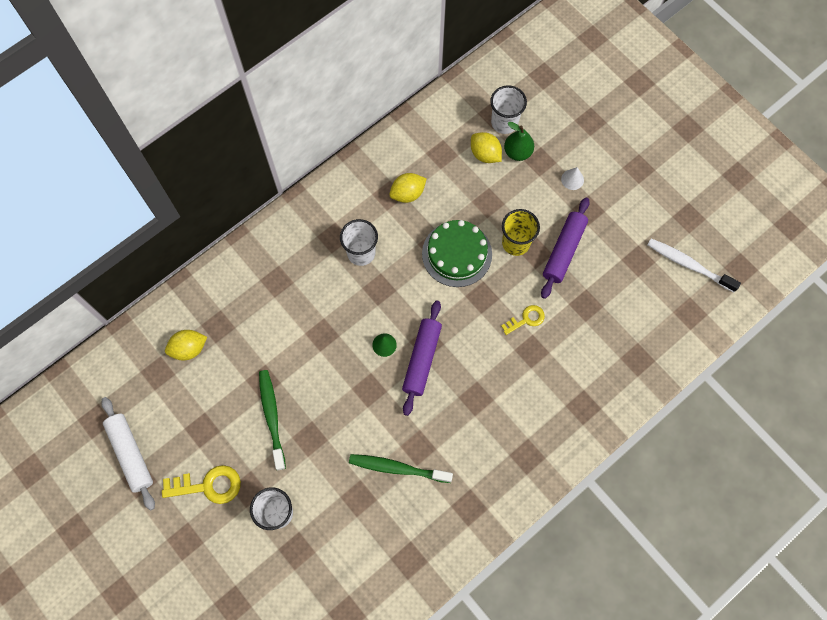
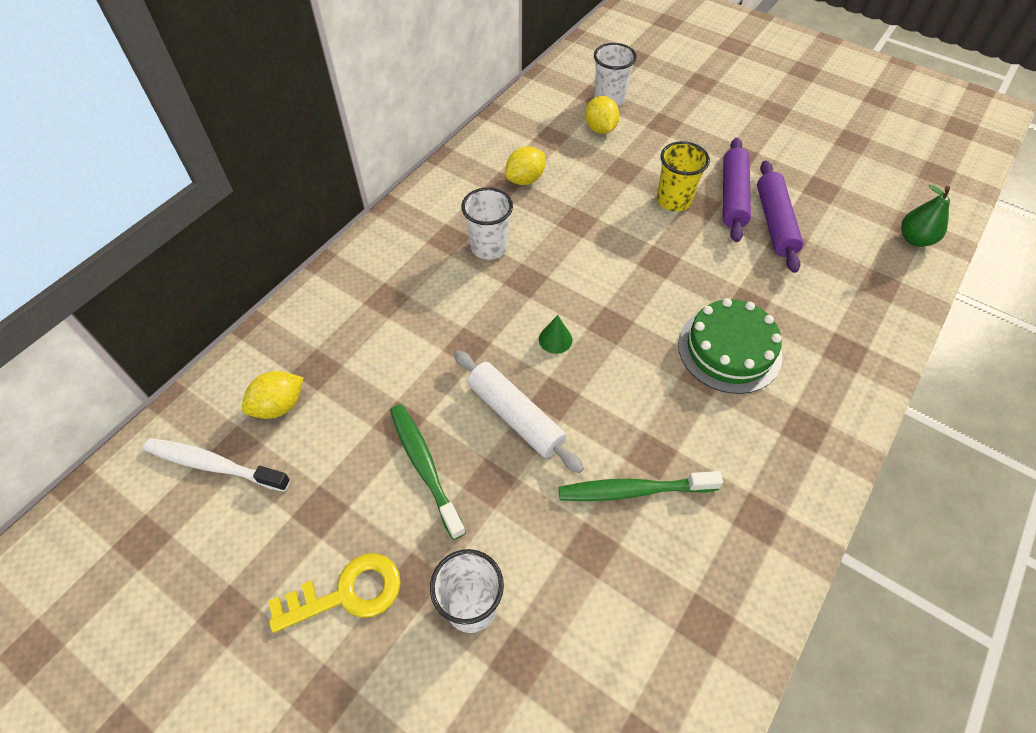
camera: 15 degrees left, 15 degrees down
(131, 454) = (208, 577): white rolling pin -> white rolling pin (515, 416)
(422, 359) = (612, 345): purple rolling pin -> purple rolling pin (775, 222)
(457, 254) = (608, 224): green cake -> green cake (729, 349)
(485, 154) = (600, 129): yellow lemon -> yellow lemon turned 45 degrees clockwise
(517, 152) = (635, 121): green pear -> green pear (914, 239)
(526, 319) = (724, 272): yellow key -> none
(572, 179) = (708, 132): white cone -> none
(688, 264) = (879, 181): white toothbrush -> white toothbrush (214, 465)

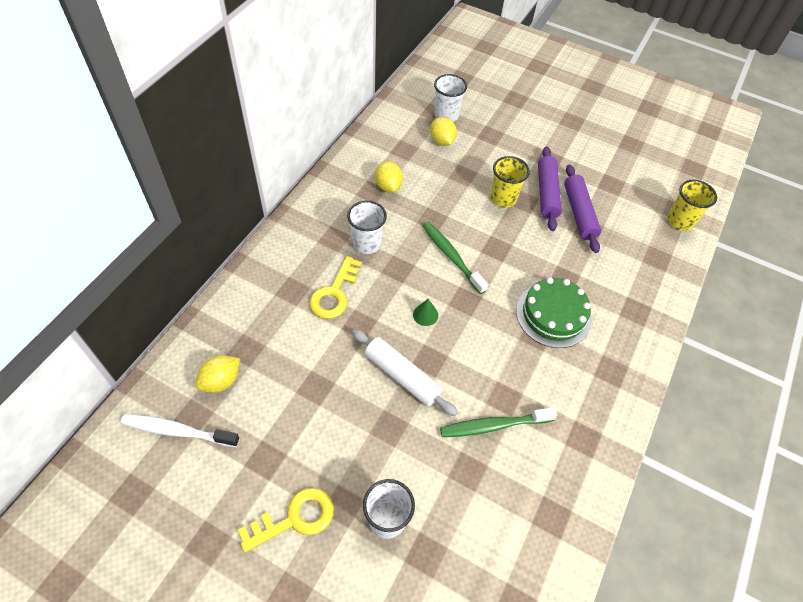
camera: 10 degrees left, 0 degrees up
(424, 466) = (339, 419): green toothbrush -> green toothbrush (451, 256)
(439, 306) = (334, 293): none -> yellow key
(525, 179) = (388, 186): yellow lemon -> yellow lemon turned 60 degrees counterclockwise
(914, 239) = (680, 221): green pear -> yellow cup

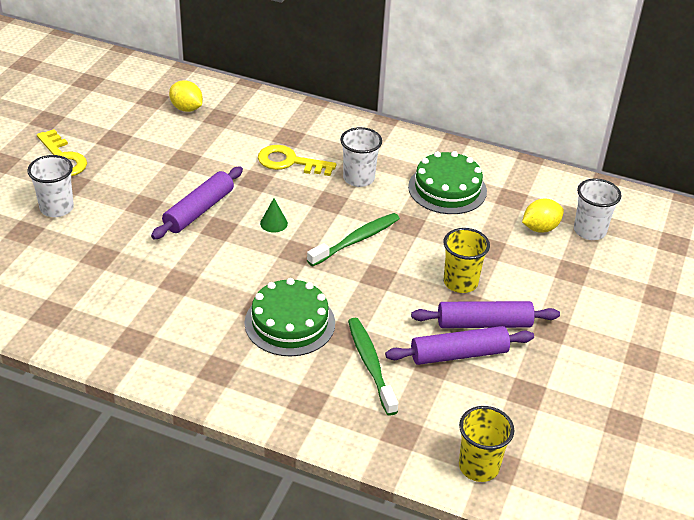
camera: 85 degrees right, 15 degrees down
(177, 431) = (139, 94): white toothbrush -> none
(388, 186) = (447, 189): yellow lemon -> green cake
(402, 376) = (199, 210): white rolling pin -> purple rolling pin
(493, 425) = (147, 273): green toothbrush -> green toothbrush (370, 364)

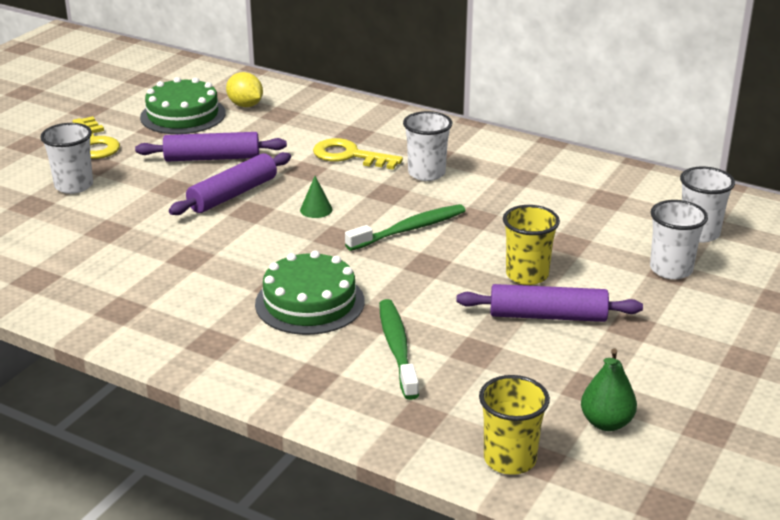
camera: 10 degrees right, 10 degrees down
(447, 189) = (530, 187): green cake -> green cake (183, 115)
(459, 354) = (509, 344): purple rolling pin -> purple rolling pin (212, 158)
(540, 228) = (637, 228): yellow lemon -> none
(546, 426) = (606, 423): none -> green pear
(573, 269) = (671, 269): none -> white cup

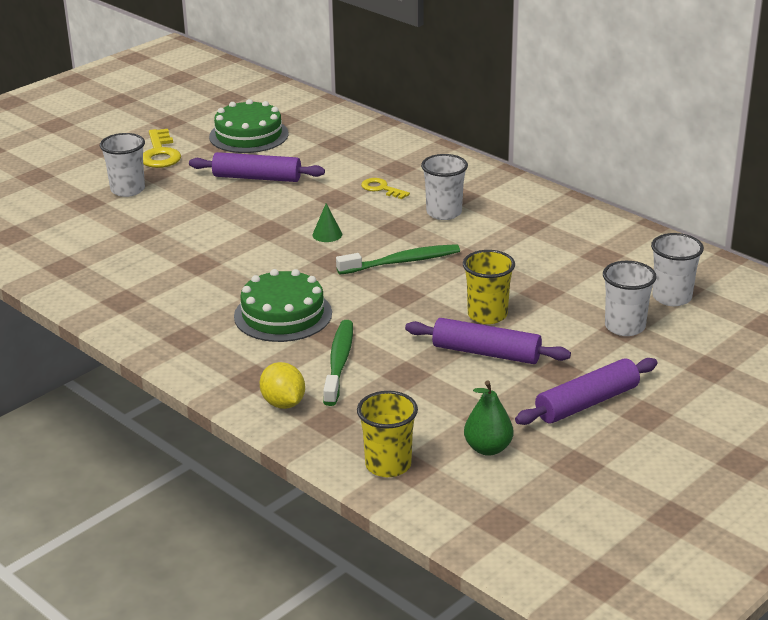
camera: 15 degrees right, 0 degrees up
(233, 194) = (260, 213): purple rolling pin -> purple rolling pin (587, 403)
(245, 105) = (309, 131): yellow lemon -> yellow lemon (283, 403)
(350, 155) = (381, 188): yellow key -> yellow key, size x0.62

